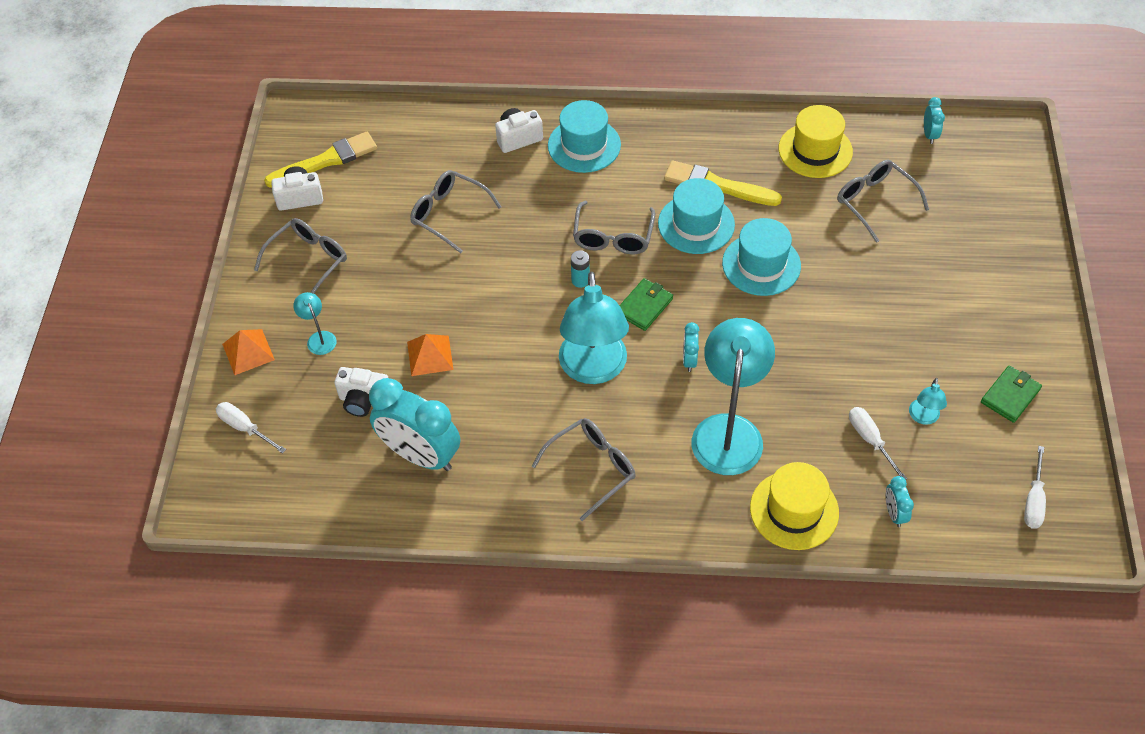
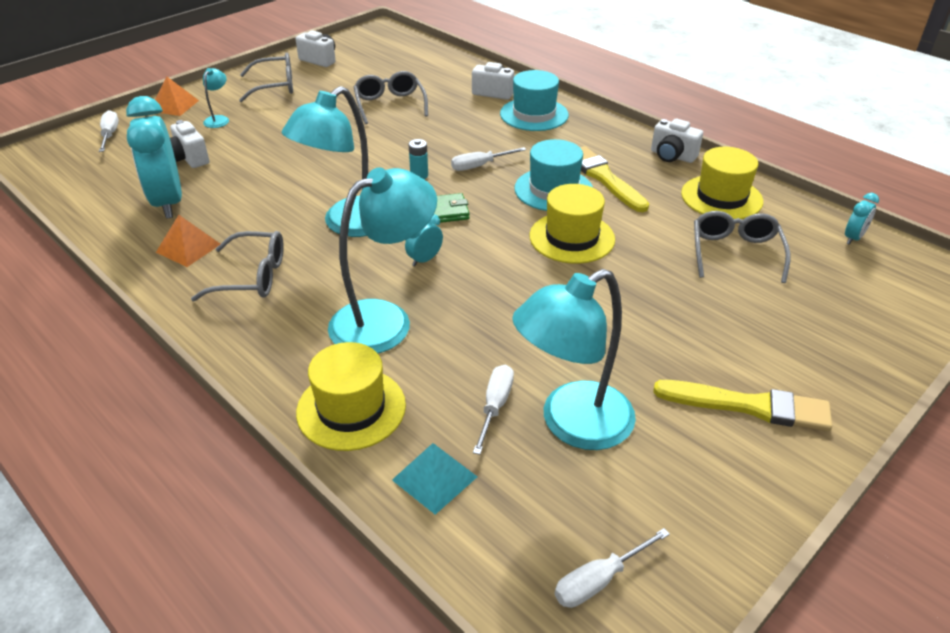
camera: 40 degrees right, 15 degrees down
(326, 161) = (361, 52): yellow brush -> yellow brush (749, 406)
(430, 355) = (262, 160): orange pyramid -> orange pyramid (188, 248)
(613, 237) = (479, 166): grey glasses -> white screwdriver
(739, 126) = (672, 156): none -> white camera
(761, 264) = (572, 238): turquoise hat -> yellow hat
(894, 513) = (435, 478): turquoise clock -> turquoise pyramid
(923, 417) = (572, 424): turquoise lamp -> turquoise lamp, size x2.31
(1010, 395) = (693, 469): green wallet -> none

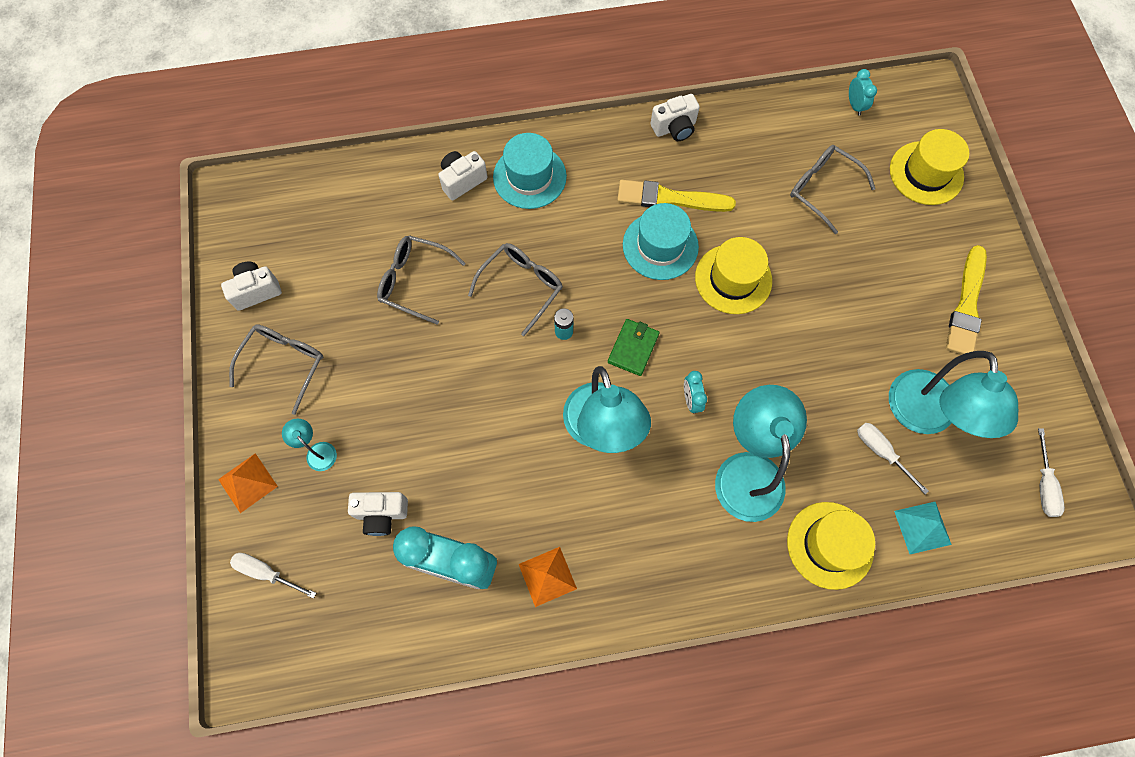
camera: 55 degrees left, 30 degrees up
(252, 277) = (627, 542): grey glasses -> grey glasses (521, 287)
(479, 166) = (583, 275): white screwdriver -> none
(721, 197) = (753, 142): yellow hat -> yellow hat (926, 173)
(749, 406) = (966, 305): yellow brush -> yellow brush turned 150 degrees clockwise

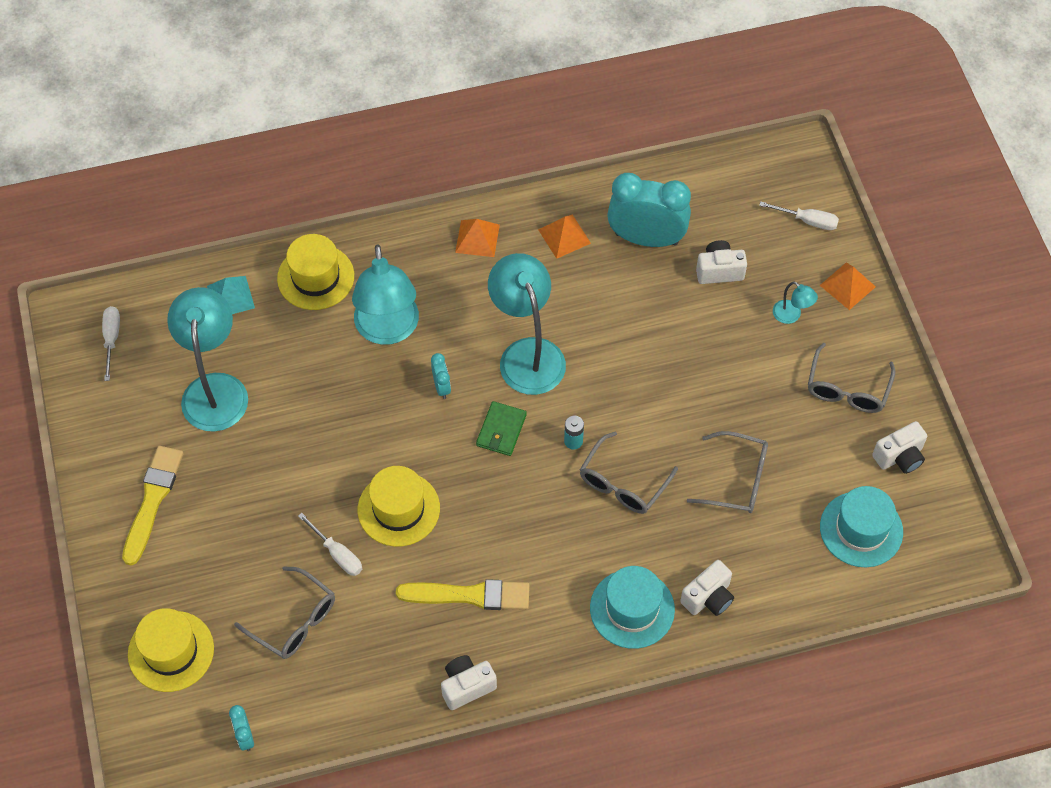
camera: 175 degrees right, 10 degrees down
(647, 582) = (477, 238): none -> orange pyramid
(660, 246) = (478, 539): turquoise hat -> turquoise hat (861, 529)
(881, 452) = (260, 355): white screwdriver -> white screwdriver (337, 554)

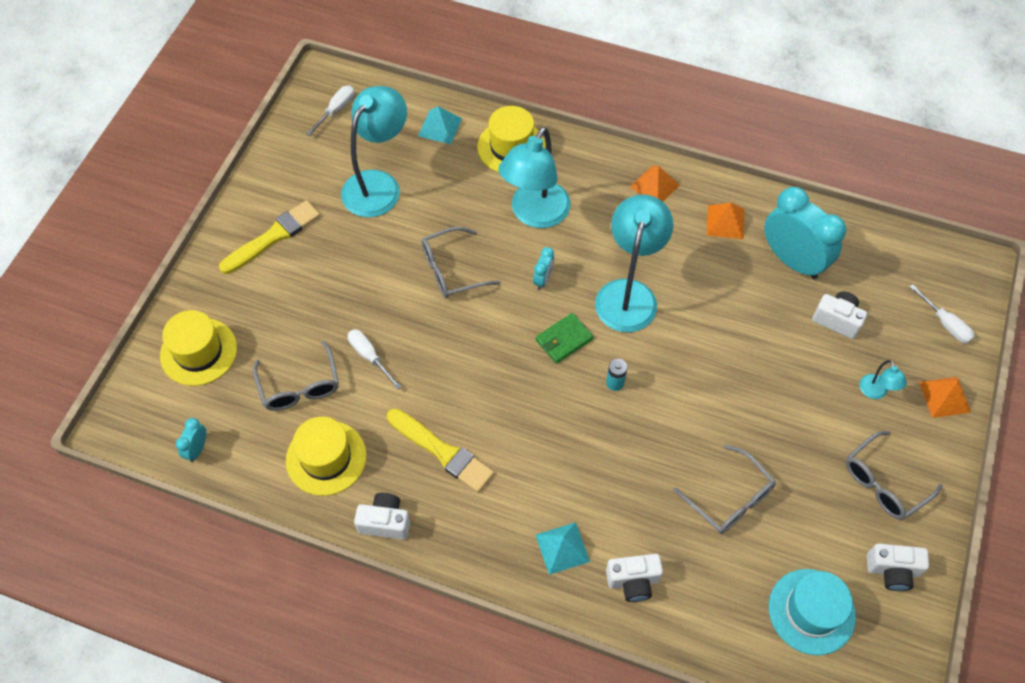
camera: 35 degrees right, 0 degrees up
(337, 554) = (369, 356): white screwdriver -> white screwdriver turned 150 degrees clockwise
(398, 509) = (440, 351): yellow hat -> yellow hat (326, 458)
(623, 483) = (631, 441): grey glasses -> grey glasses (452, 270)
(632, 609) = (562, 548): turquoise hat -> turquoise pyramid

